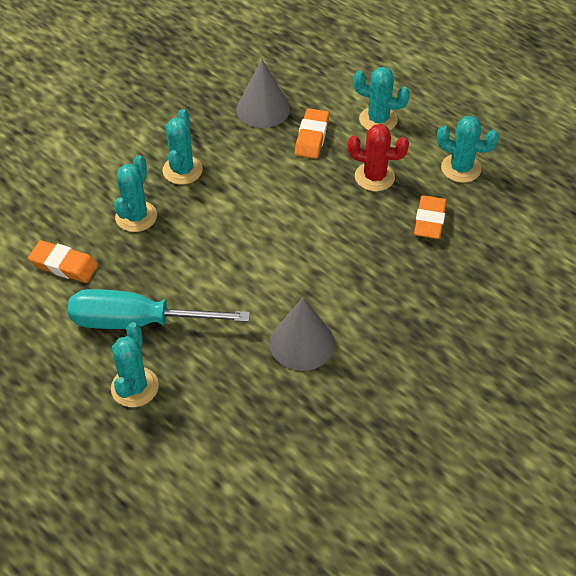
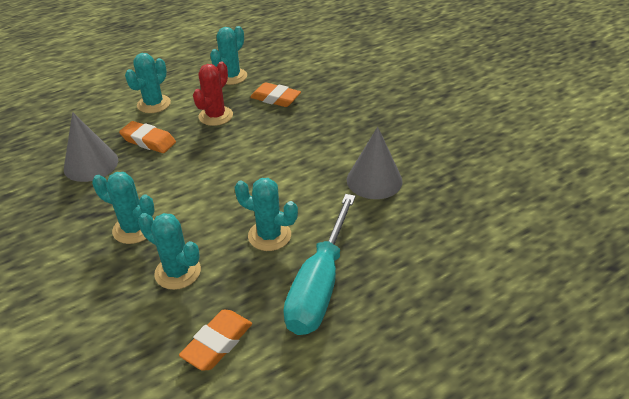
camera: 75 degrees left, 10 degrees down
(134, 387) = (399, 296): turquoise cactus -> turquoise cactus (269, 235)

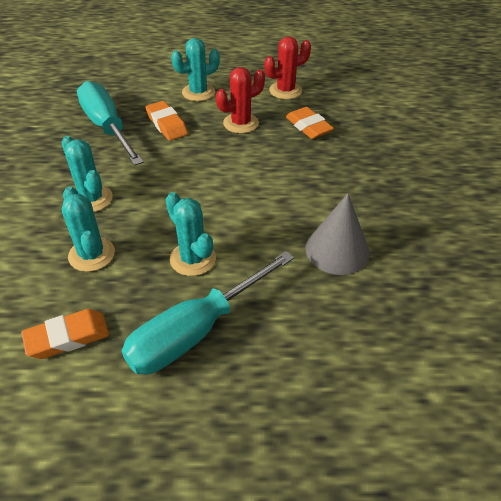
camera: 30 degrees right, 5 degrees up
(91, 164) = (107, 127): grey cone -> turquoise screwdriver
(231, 76) = (285, 90): turquoise cactus -> red cactus

